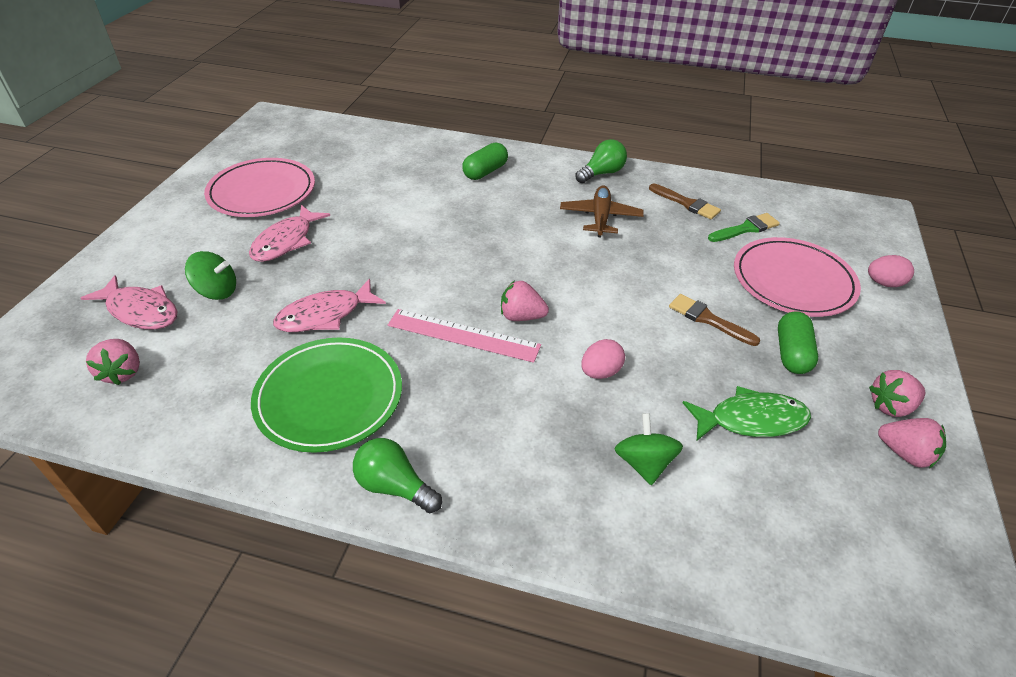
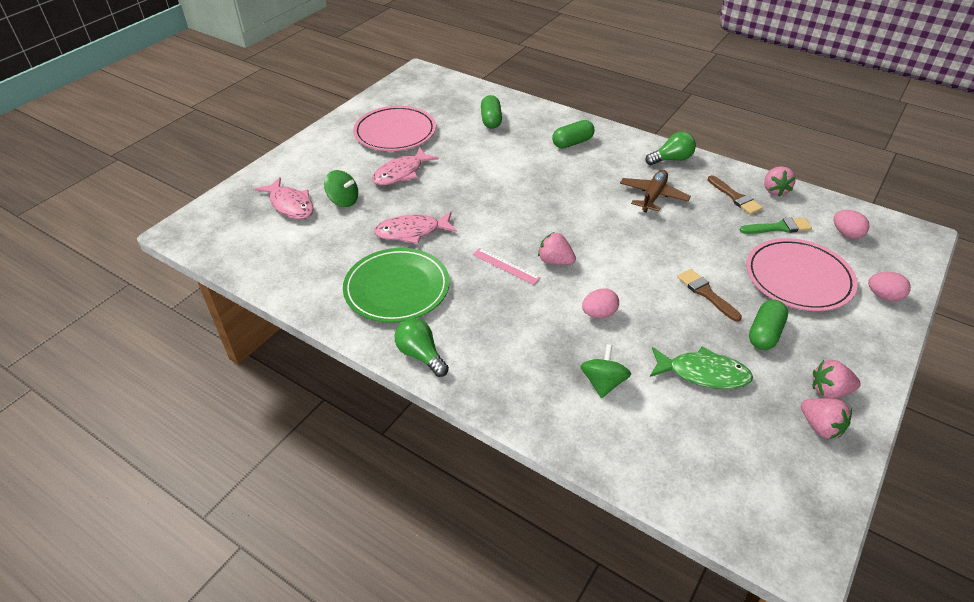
camera: 20 degrees right, 0 degrees up
(122, 372) = (270, 244): pink strawberry -> pink strawberry (774, 190)
(379, 160) = (491, 120): none -> green capsule
(463, 335) = (505, 266): pink ruler -> pink ruler, size x0.63
(814, 223) = (846, 234): none -> pink egg

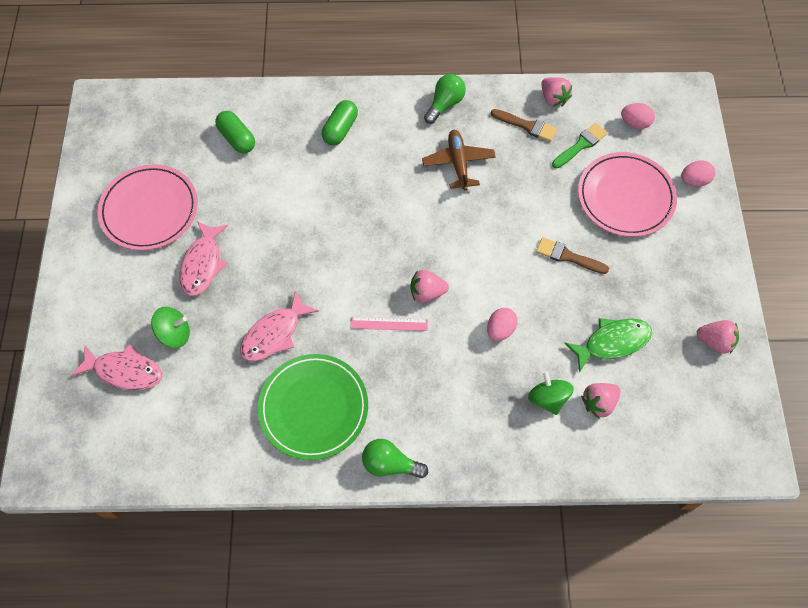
camera: 35 degrees left, 20 degrees up
(765, 333) = (633, 273): green capsule -> none
(829, 391) = (704, 303): pink strawberry -> pink strawberry (598, 403)

